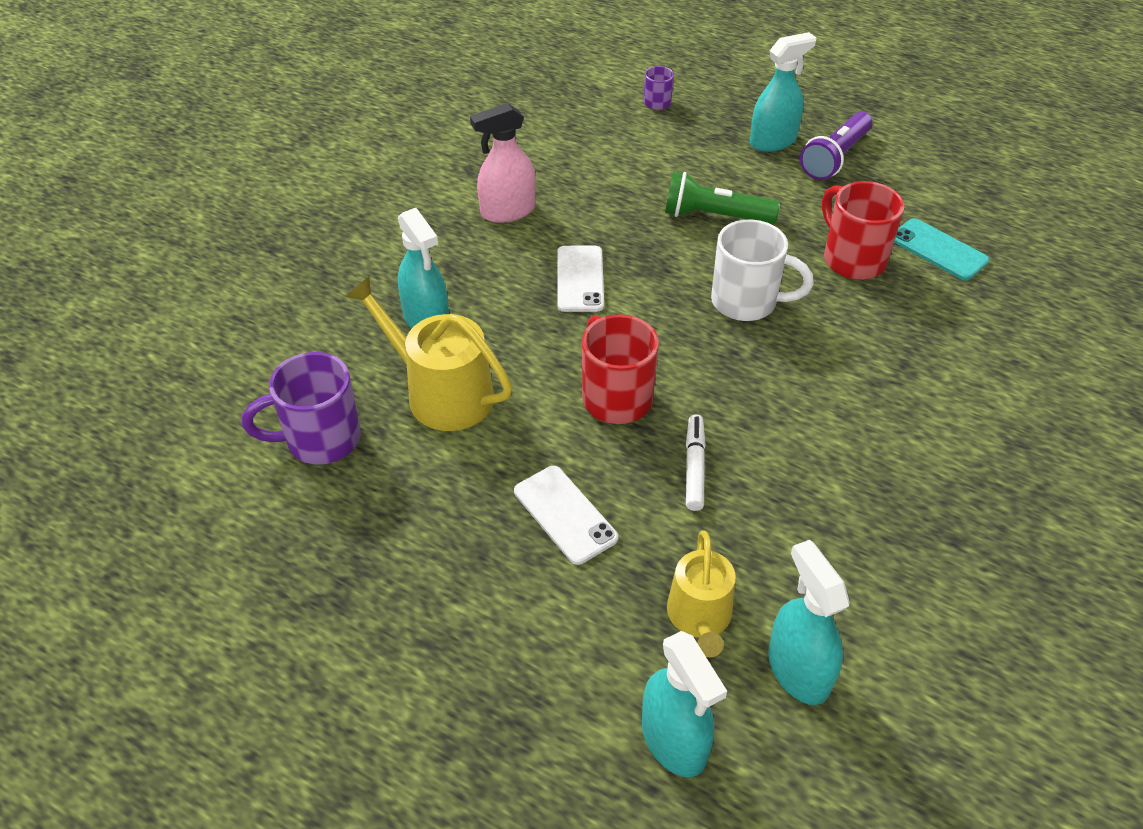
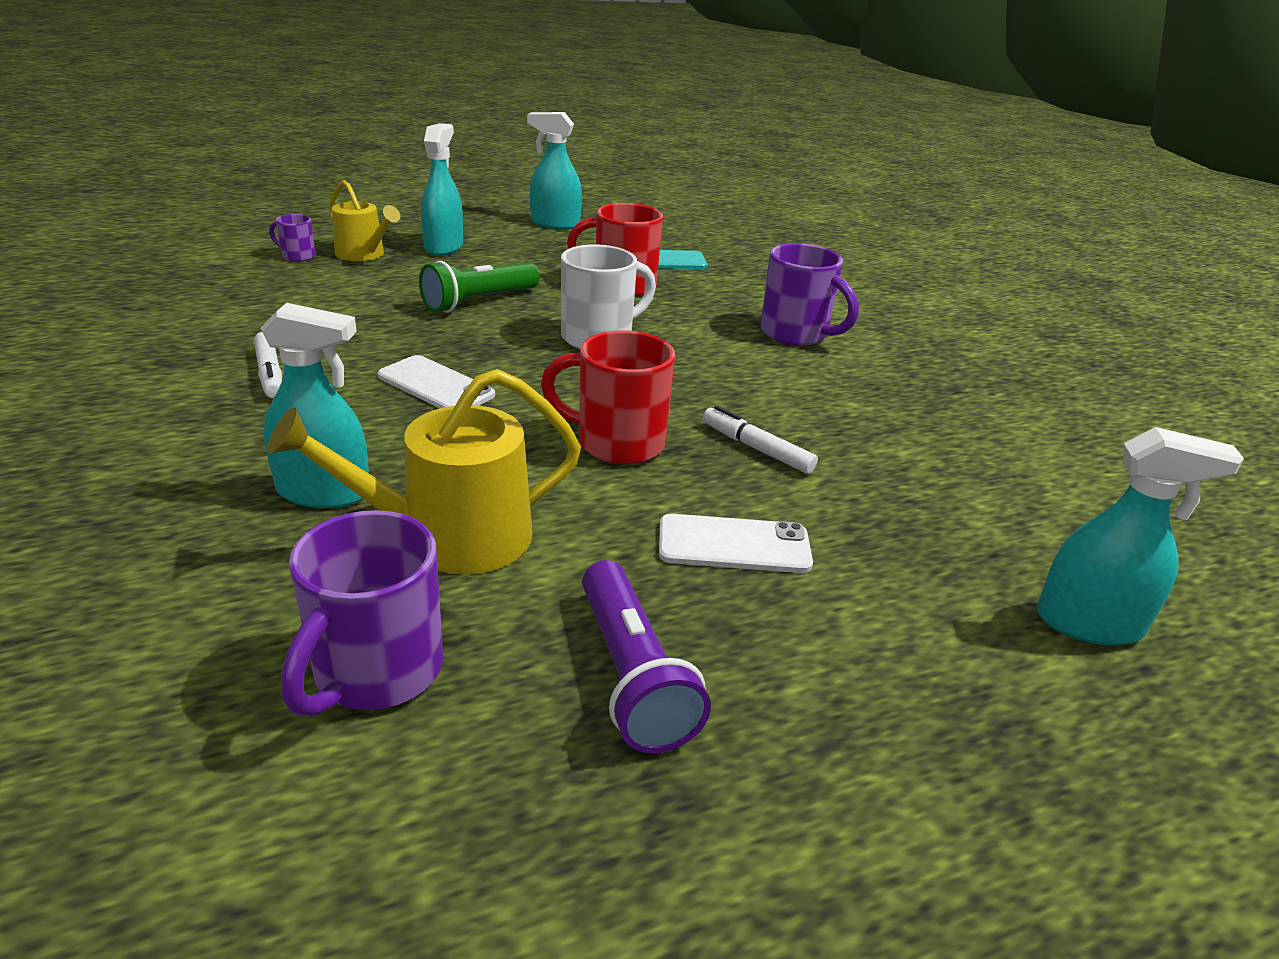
camera: 55 degrees left, 15 degrees down
(507, 211) = (270, 373): pink spray bottle -> white marker
(700, 617) = (942, 533): yellow watering can -> yellow watering can (363, 254)
(798, 670) = (1042, 515): turquoise spray bottle -> turquoise spray bottle (555, 224)
(835, 158) = (507, 241): purple flashlight -> purple flashlight (632, 675)
(916, 397) = (796, 334): none -> purple mug

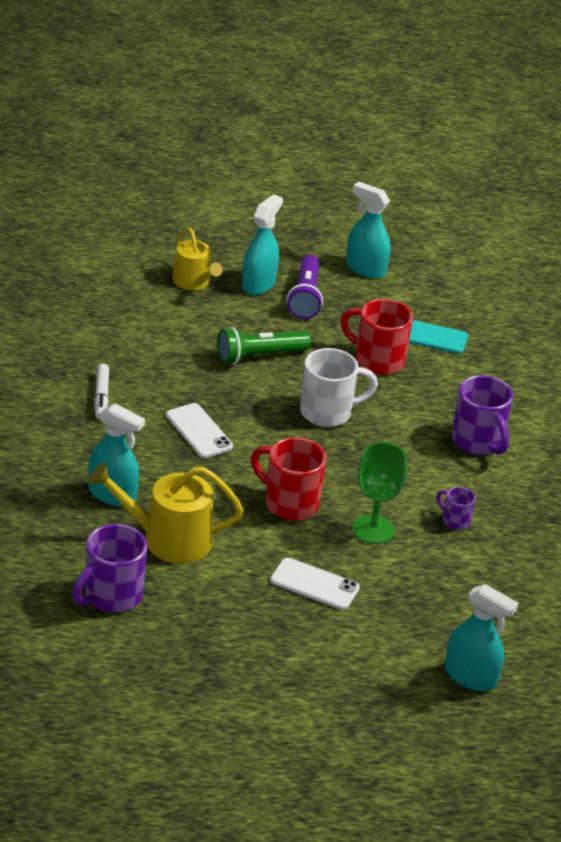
camera: 20 degrees right, 5 degrees up
(297, 256) = (144, 275): purple mug -> purple mug (455, 520)
(632, 675) = (222, 631): purple flashlight -> purple flashlight (305, 297)
(756, 449) = (373, 529): white marker -> green goblet

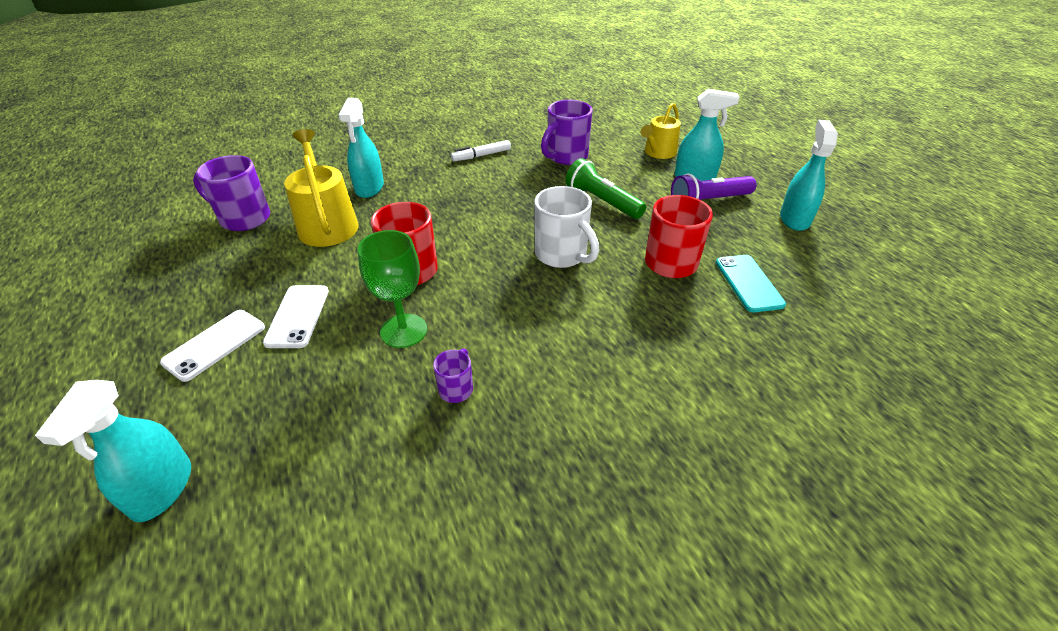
camera: 70 degrees right, 5 degrees up
(199, 431) = (476, 201): white phone -> white phone (215, 344)
(478, 442) = (612, 368): purple mug -> purple mug (566, 157)

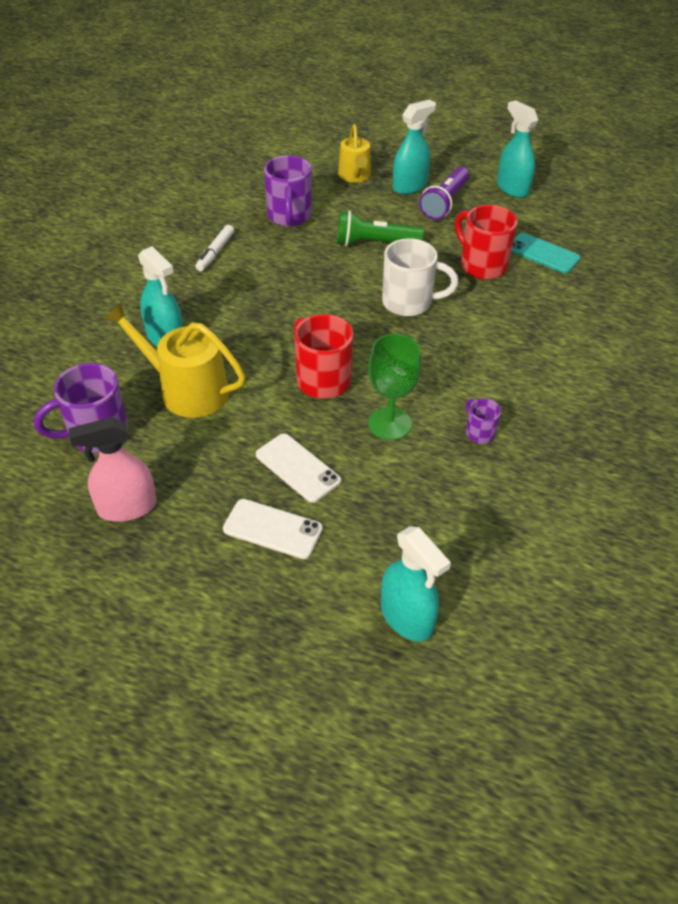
camera: 45 degrees left, 5 degrees up
(181, 269) = (127, 507): none -> pink spray bottle
(215, 344) = (272, 529): white phone -> white phone turned 60 degrees counterclockwise

